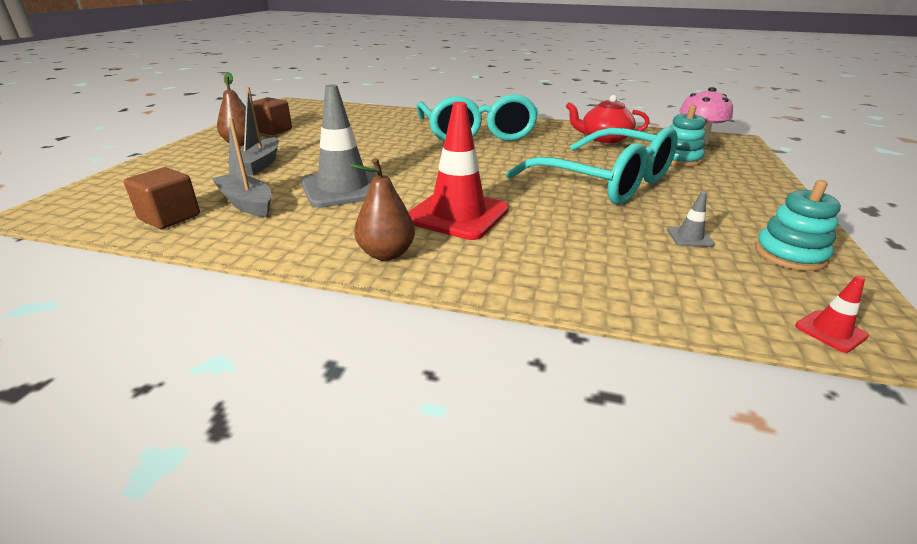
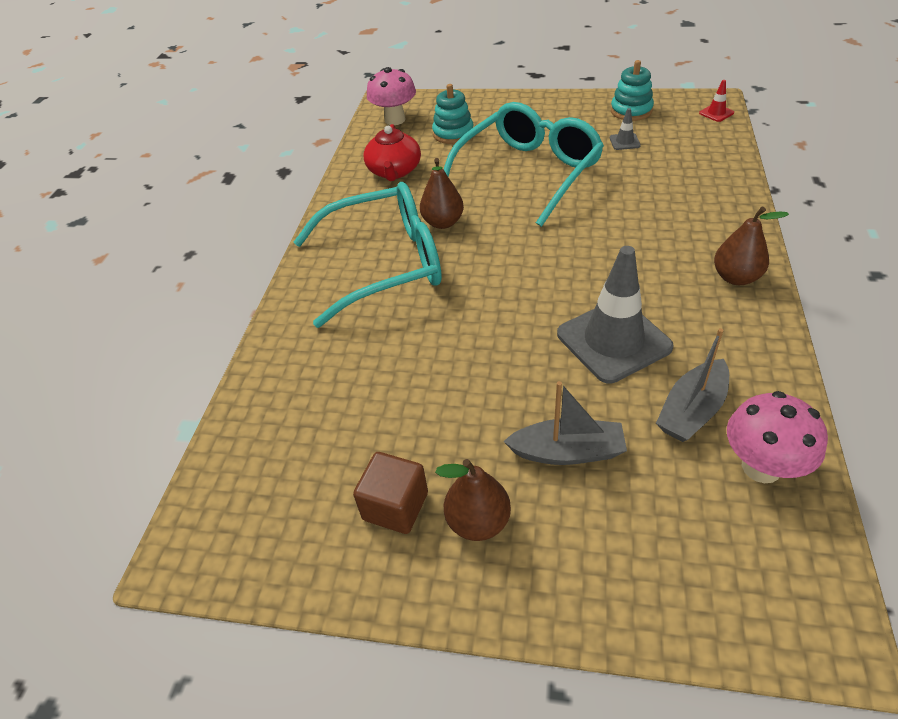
camera: 90 degrees left, 15 degrees up
(170, 217) = (761, 467): brown cube -> pink mushroom
(458, 214) = (641, 249): red traffic cone -> none
(524, 149) = (443, 223): none -> brown pear

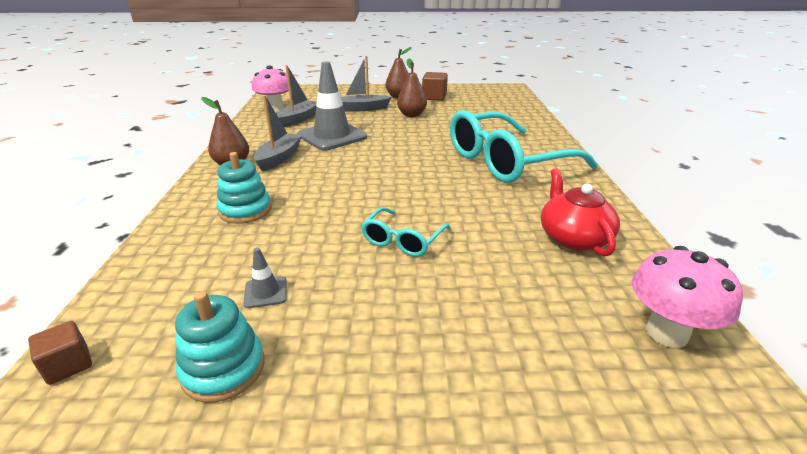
camera: 165 degrees right, 15 degrees down
(443, 223) = (476, 189): brown pear -> brown pear (411, 115)
(453, 133) = (537, 302): turquoise stacking toy -> turquoise stacking toy (245, 210)
(528, 173) = (402, 240): turquoise glasses -> turquoise glasses, size x0.46
(677, 288) = (279, 158): none -> grey boat
(716, 113) = (68, 365): red traffic cone -> brown cube

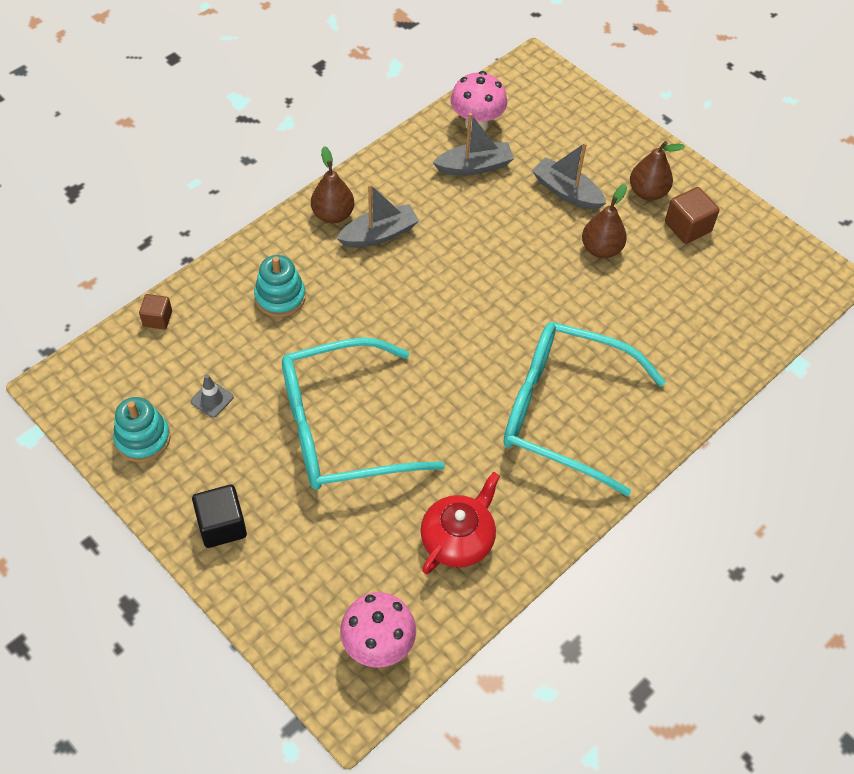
camera: 45 degrees right, 25 degrees up
(68, 365) = (84, 369): brown cube -> brown cube (157, 319)
(332, 136) = (466, 230): grey traffic cone -> none
(402, 240) = (341, 428): turquoise glasses -> turquoise glasses, size x2.16
(412, 368) = (222, 525): none -> black cube

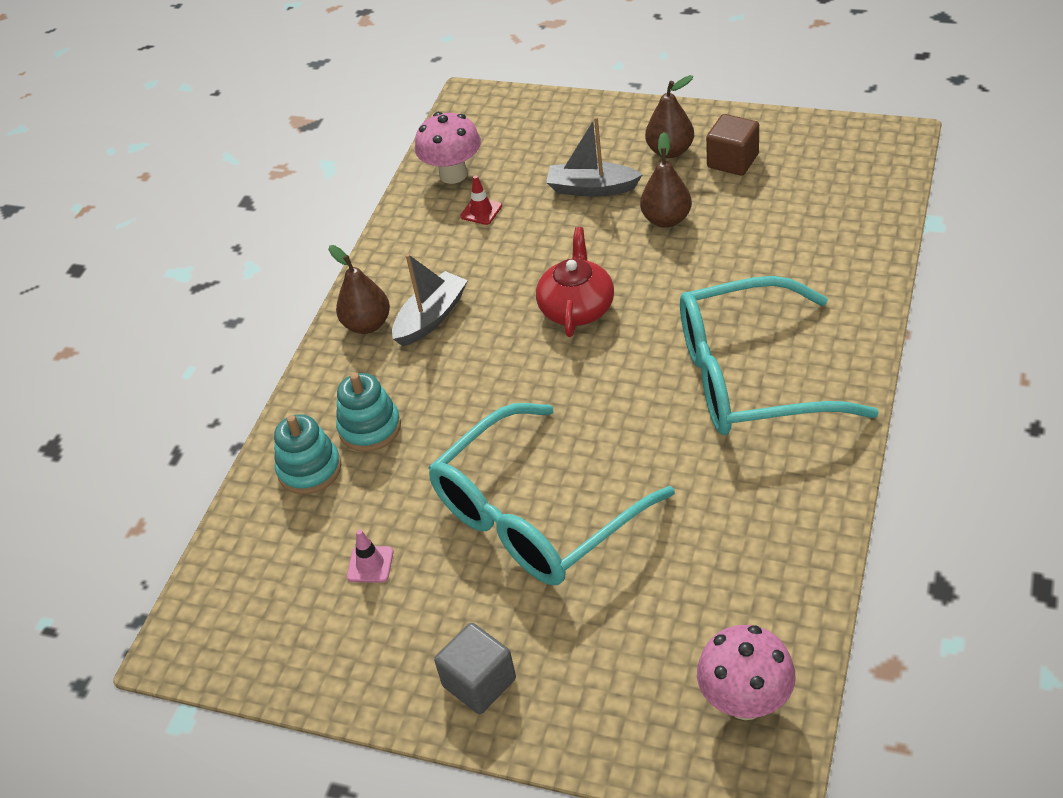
camera: 20 degrees left, 10 degrees down
(143, 438) = (320, 646): turquoise stacking toy -> turquoise stacking toy (309, 469)
(157, 319) = (247, 519): brown cube -> none
(212, 399) = (370, 564): grey traffic cone -> pink traffic cone
(222, 525) = (479, 682): black cube -> grey cube
(458, 539) = (743, 550): red teapot -> red teapot (577, 308)
(474, 166) = (481, 211): grey boat -> red traffic cone

